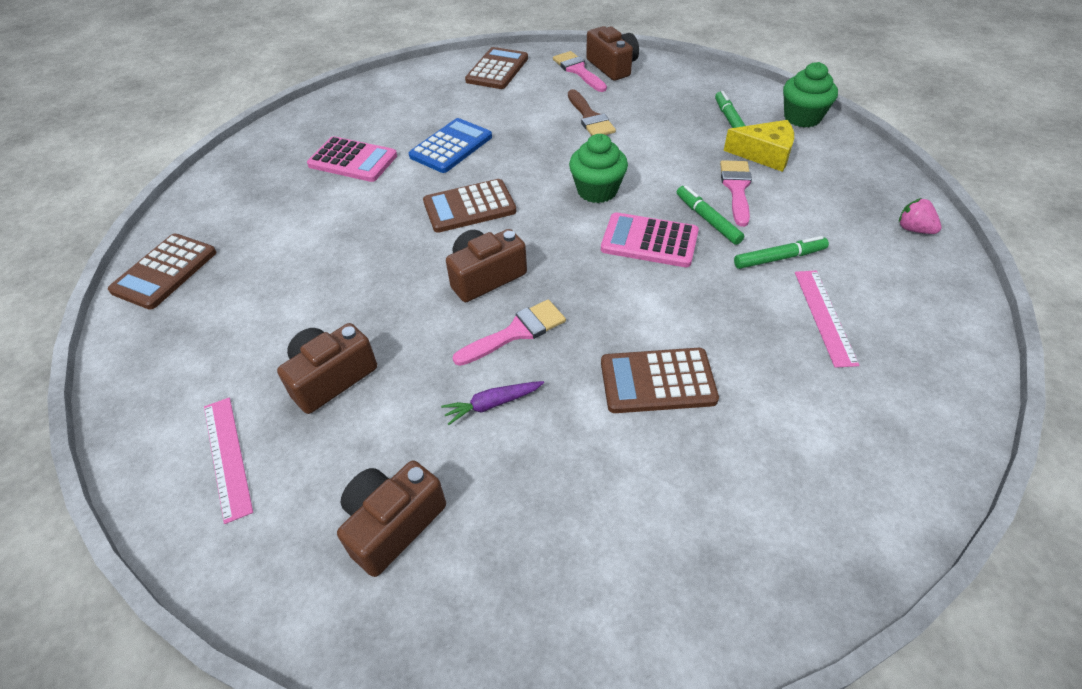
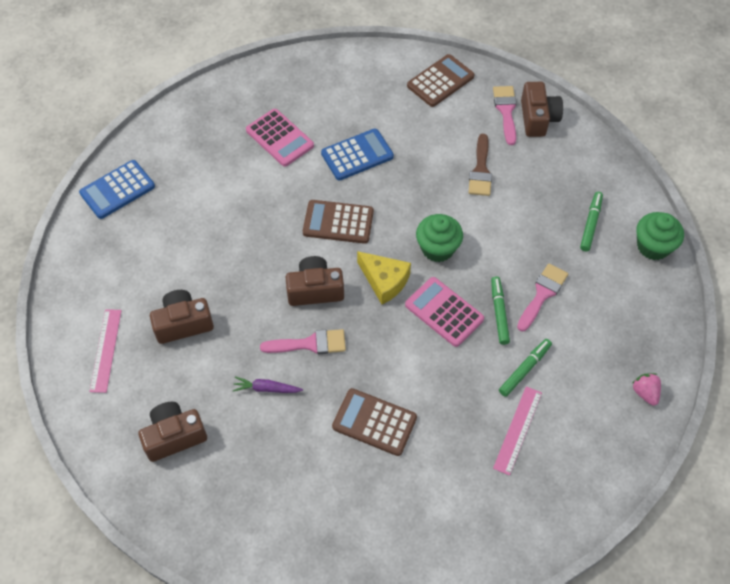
camera: 25 degrees right, 10 degrees up
(165, 272) = (117, 190): brown calculator -> blue calculator
(764, 154) = (590, 271): yellow cheese -> yellow cheese (384, 281)
(779, 258) = (524, 369): green marker -> green marker turned 60 degrees counterclockwise

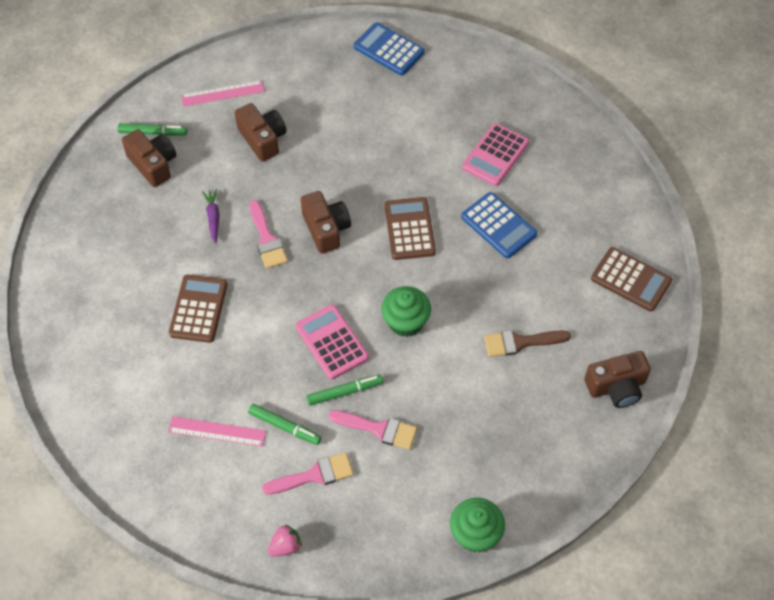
camera: 75 degrees right, 0 degrees up
(384, 281) = (352, 283): yellow cheese -> none
(444, 312) = (331, 342): pink calculator -> pink calculator turned 60 degrees counterclockwise
(506, 111) = (614, 352): pink brush -> pink brush (314, 475)
(590, 224) = (485, 464): green marker -> green marker (153, 133)

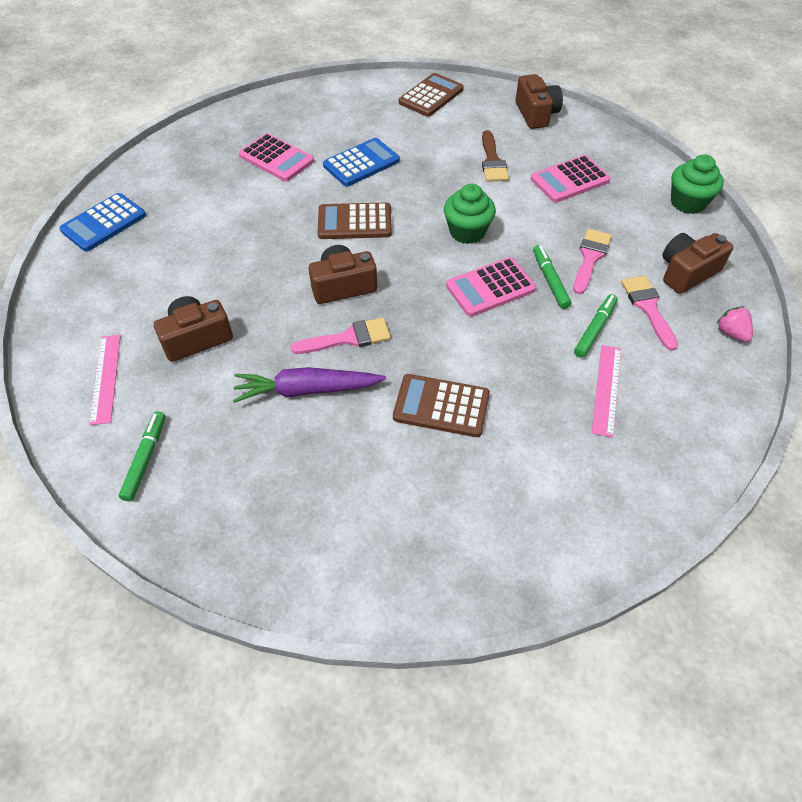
camera: 85 degrees left, 5 degrees down
(153, 164) = (202, 457): brown camera -> brown camera (686, 272)
(213, 218) = (307, 390): purple carrot -> purple carrot, size x1.79
(498, 416) = (569, 180): none -> pink calculator

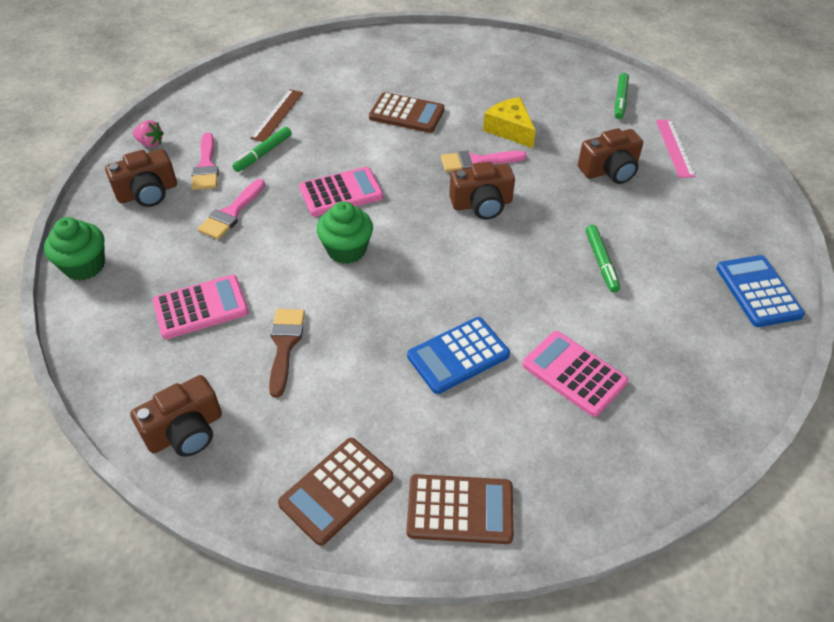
camera: 175 degrees left, 5 degrees down
(104, 223) = (758, 291): blue calculator -> blue calculator turned 60 degrees counterclockwise
(307, 390) = (510, 130): purple carrot -> yellow cheese
(354, 222) = (469, 270): brown calculator -> brown calculator (460, 509)
(536, 114) = (185, 431): brown camera -> brown camera turned 120 degrees counterclockwise
(550, 280) = (282, 195): green marker -> green marker (601, 262)
(606, 389) = (277, 115): pink ruler -> brown ruler
(731, 333) = (150, 143): pink strawberry -> pink strawberry turned 45 degrees counterclockwise

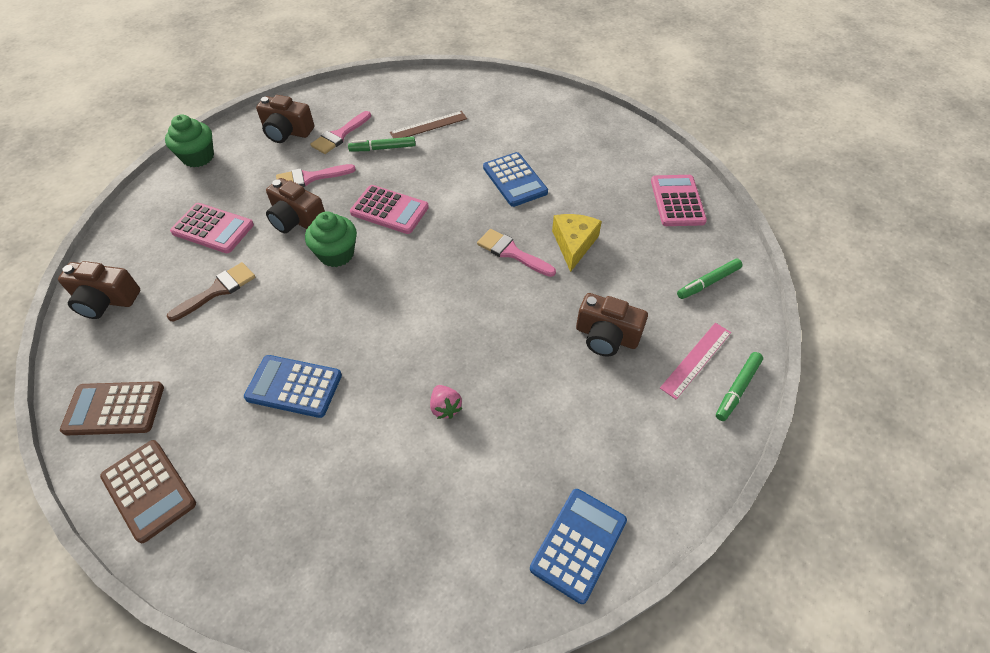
camera: 45 degrees right, 5 degrees up
(150, 143) = (332, 99): pink strawberry -> pink strawberry (445, 407)
(407, 114) = (515, 180): brown calculator -> blue calculator
(482, 204) = (467, 288): brown camera -> brown camera (296, 219)
(574, 374) = (342, 470): pink calculator -> pink calculator (677, 201)
(601, 262) = (487, 405): green marker -> green marker (737, 389)

